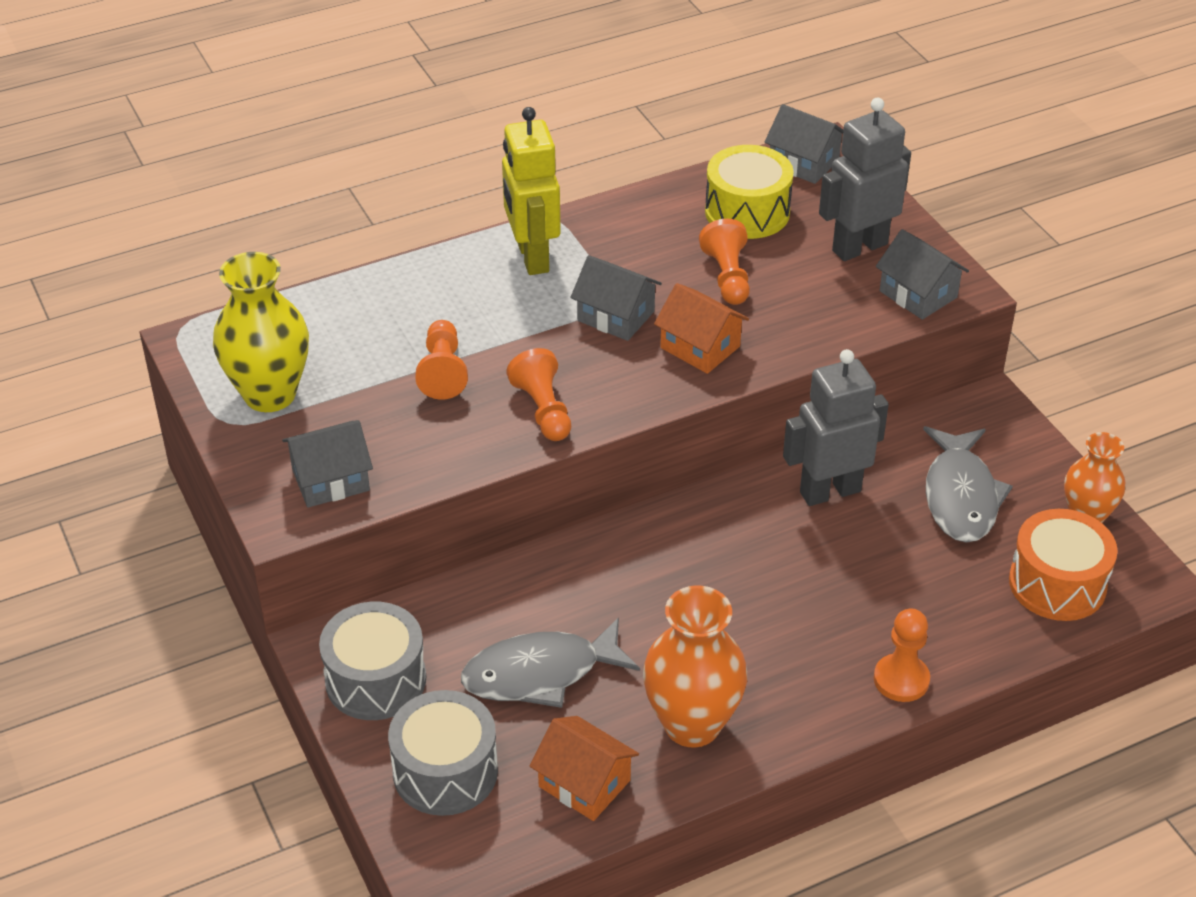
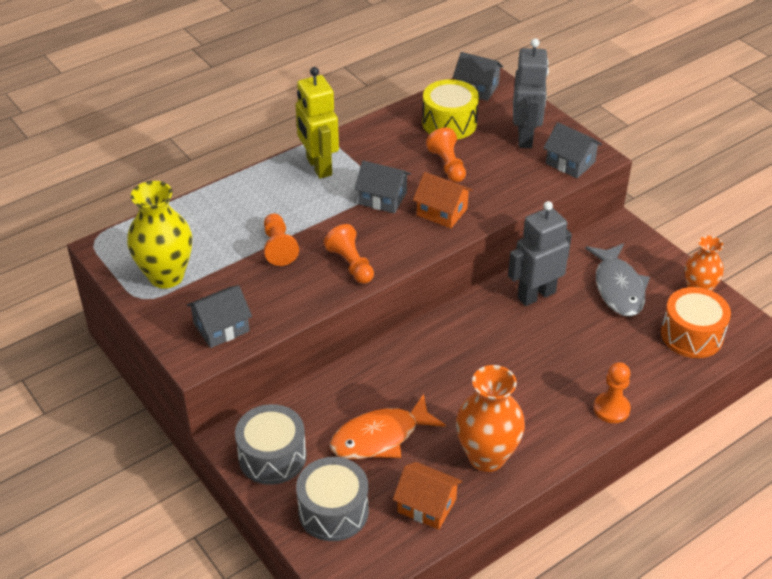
camera: 10 degrees left, 0 degrees up
(540, 674) = (380, 437): grey fish -> orange fish
(859, 247) = (525, 137): grey robot -> grey robot turned 135 degrees clockwise

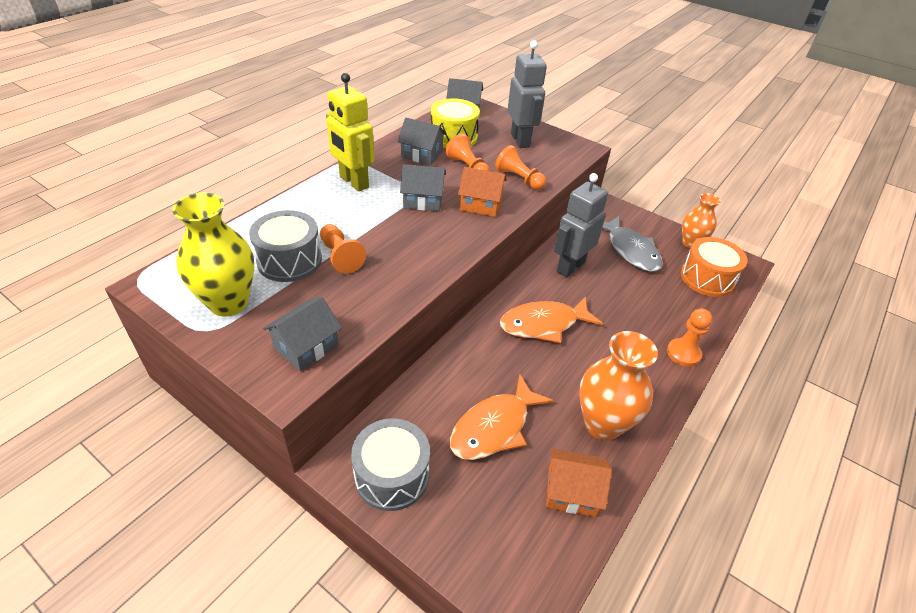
camera: 20 degrees left, 0 degrees up
(333, 511) = (480, 524): grey drum -> grey drum (289, 260)
(351, 264) = (418, 261): orange pawn -> orange pawn (519, 179)
(475, 351) = (543, 324): none -> orange fish
(570, 163) = (565, 154): grey house -> grey house (422, 154)

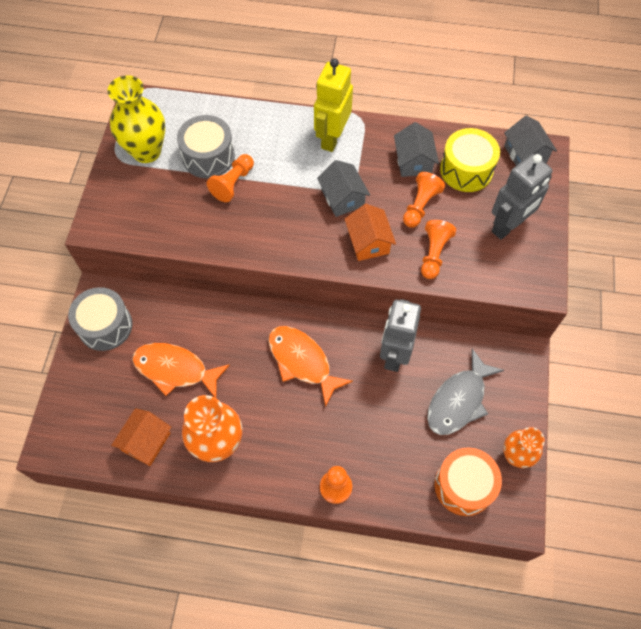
camera: 65 degrees right, 20 degrees up
(306, 346) = (133, 216): grey house -> none
(570, 267) = (394, 355): grey robot -> grey robot turned 90 degrees counterclockwise
(571, 491) = (146, 442): orange house -> orange house turned 45 degrees clockwise

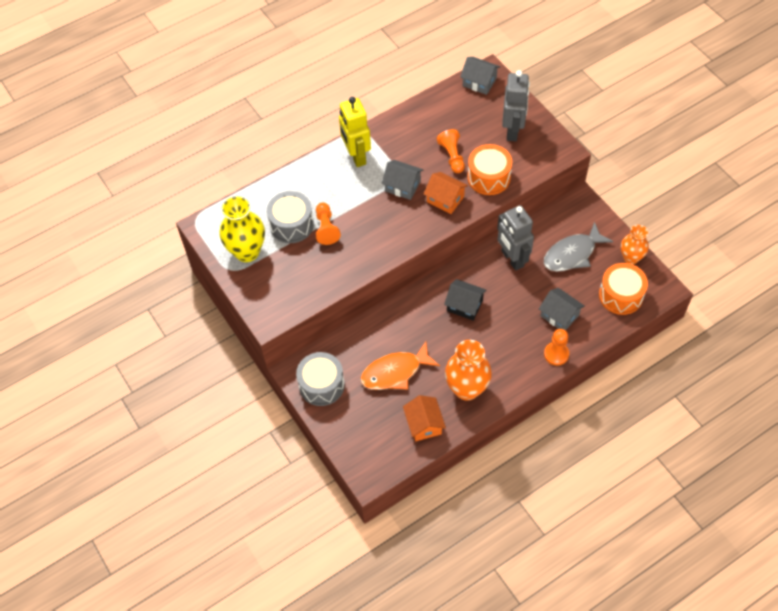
camera: 40 degrees left, 5 degrees down
(302, 361) = (464, 305): orange fish -> black house
(413, 161) = (420, 133): grey house -> grey house (559, 315)
(433, 254) = (488, 177): orange pawn -> orange drum
(459, 400) = (572, 254): grey fish -> grey fish turned 60 degrees clockwise
(466, 170) = (456, 116): yellow drum -> none

